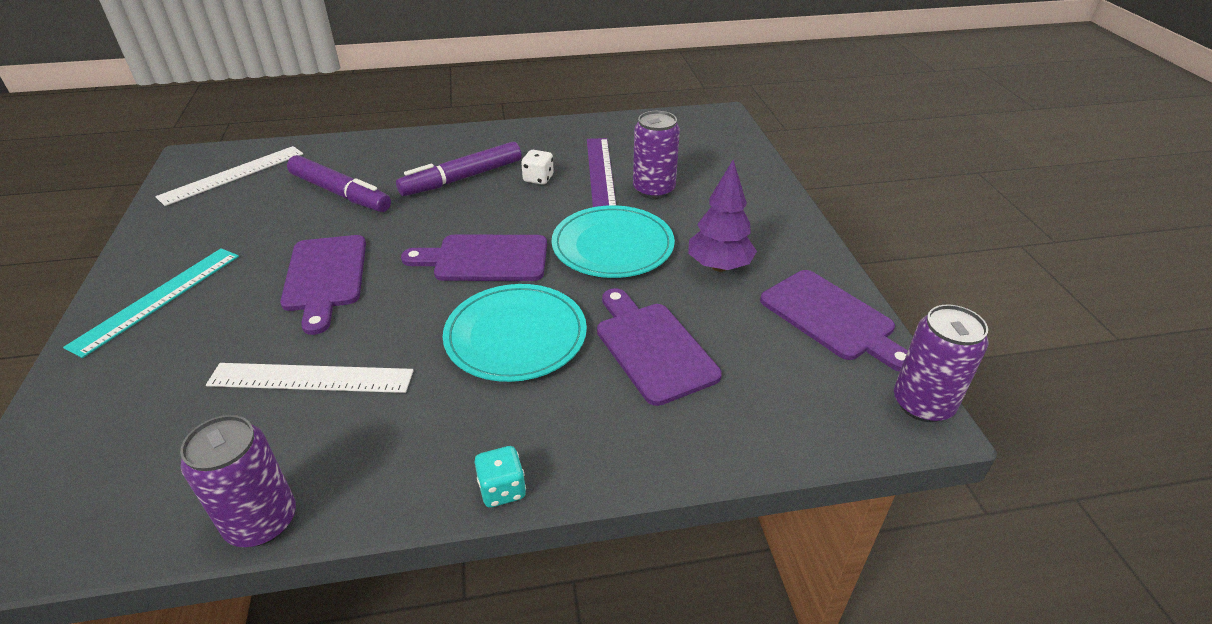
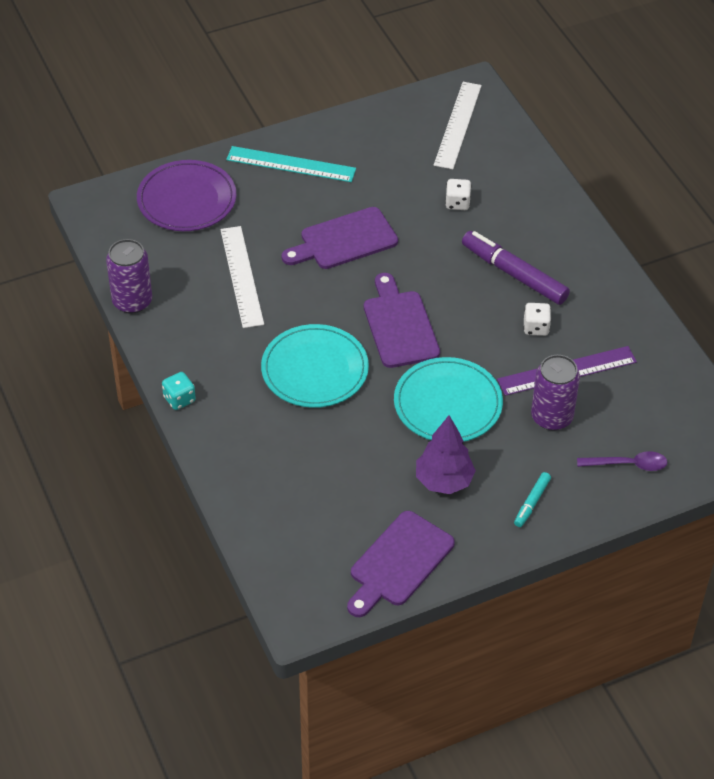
camera: 75 degrees right, 10 degrees up
(111, 414) = (187, 199): none -> purple plate
(233, 175) = (458, 125): white ruler -> white ruler turned 75 degrees clockwise
(340, 193) = (457, 203): purple marker -> white dice
(653, 348) = (327, 452): purple cutting board -> none
(722, 163) = (628, 464): none -> purple spoon
(758, 218) = (532, 503): none -> turquoise marker
(922, 404) = (315, 620): purple can -> none

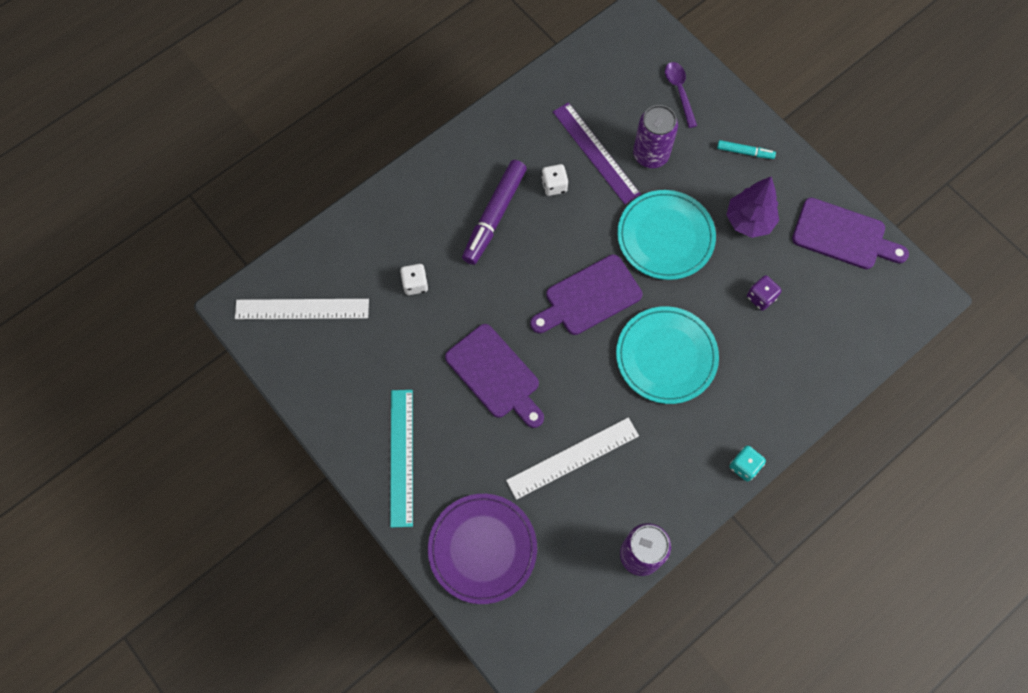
camera: 105 degrees left, 20 degrees up
(350, 465) = (761, 297): none -> purple dice

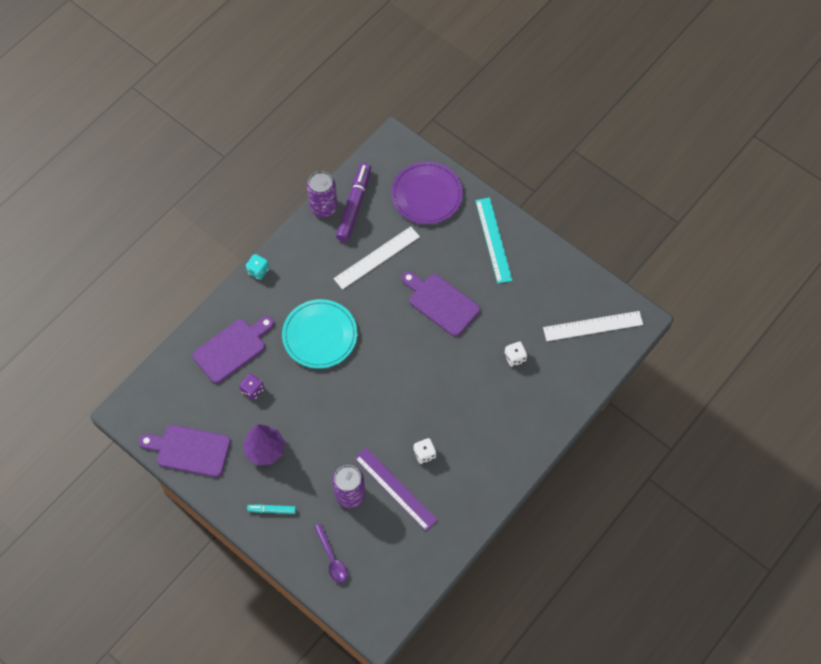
camera: 170 degrees right, 5 degrees down
(494, 216) = (467, 420): purple marker -> purple marker (354, 205)
(589, 297) = (383, 369): purple cutting board -> purple cutting board (232, 349)
(665, 237) = (330, 426): turquoise plate -> none

